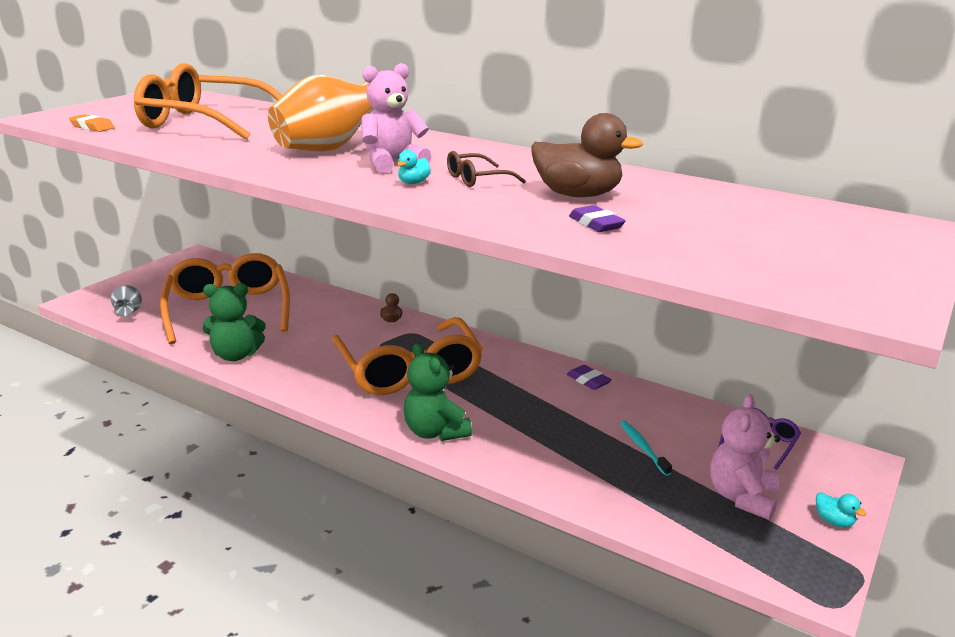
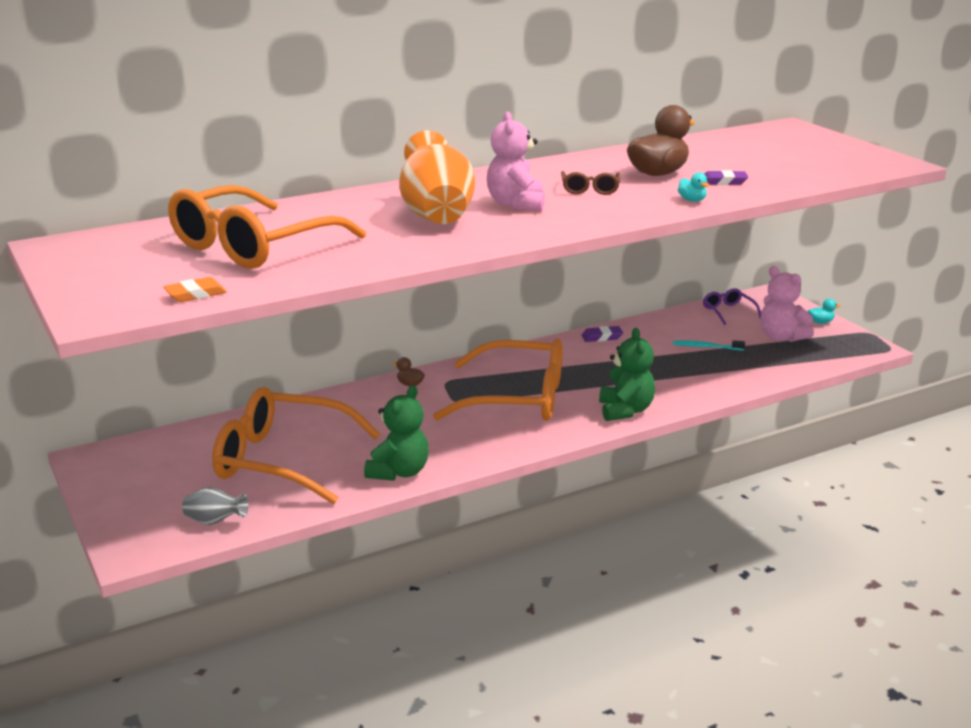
camera: 60 degrees left, 0 degrees up
(413, 183) = (578, 207): turquoise duck -> turquoise duck (692, 200)
(435, 432) = (625, 410): green teddy bear -> green teddy bear turned 90 degrees counterclockwise

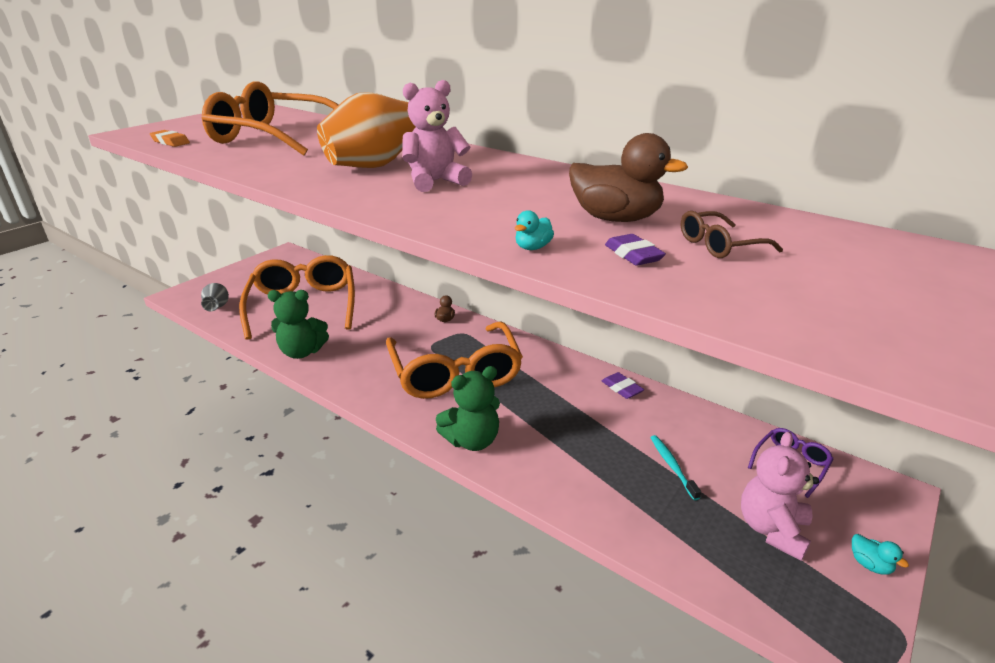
camera: 65 degrees right, 5 degrees up
(590, 189) = (515, 199): brown glasses -> brown glasses (719, 245)

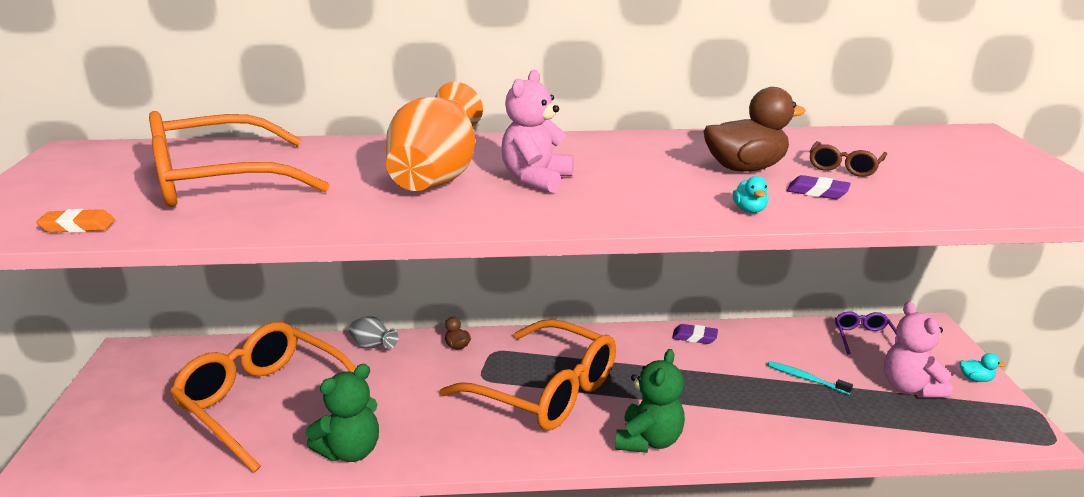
camera: 40 degrees left, 5 degrees down
(217, 307) = (139, 458): grey vase -> grey vase (373, 347)

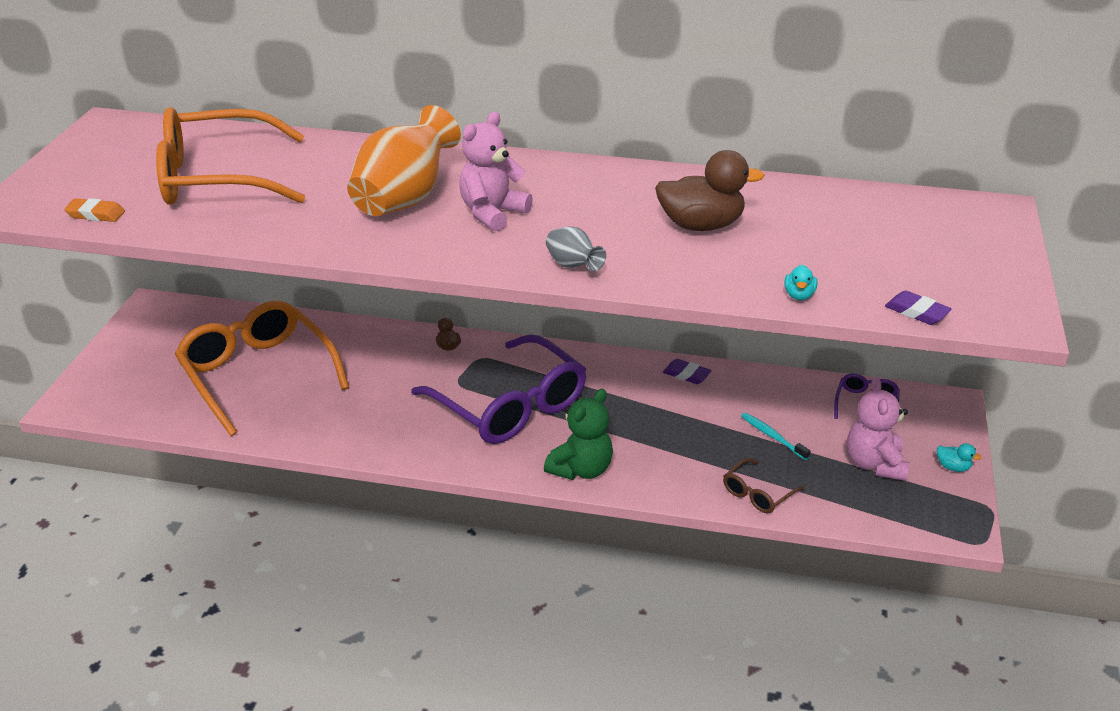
camera: 15 degrees right, 10 degrees up
(350, 451) = (315, 432): green teddy bear -> none
(373, 347) = (370, 335): grey vase -> grey vase (573, 266)
(545, 391) = (510, 406): orange glasses -> purple glasses
(749, 210) = (662, 277): turquoise duck -> turquoise duck (799, 295)
(817, 192) = (745, 264): purple eraser -> purple eraser (916, 312)
(844, 167) = (802, 237): brown glasses -> brown glasses (757, 494)

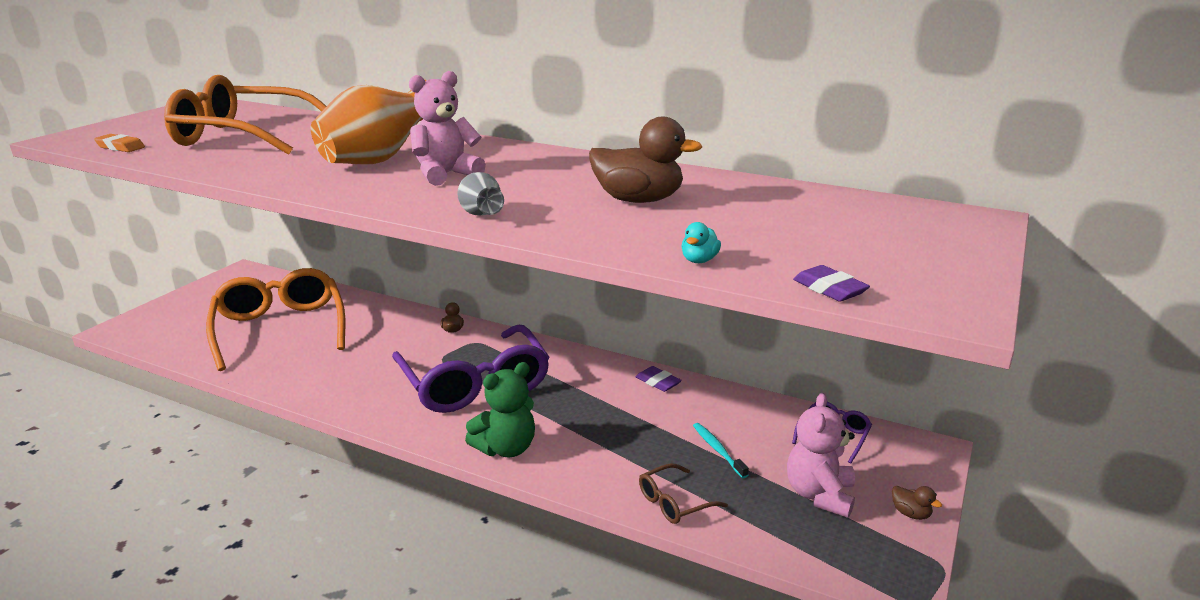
camera: 15 degrees right, 10 degrees down
(953, 467) = (910, 514): turquoise duck -> brown duck

